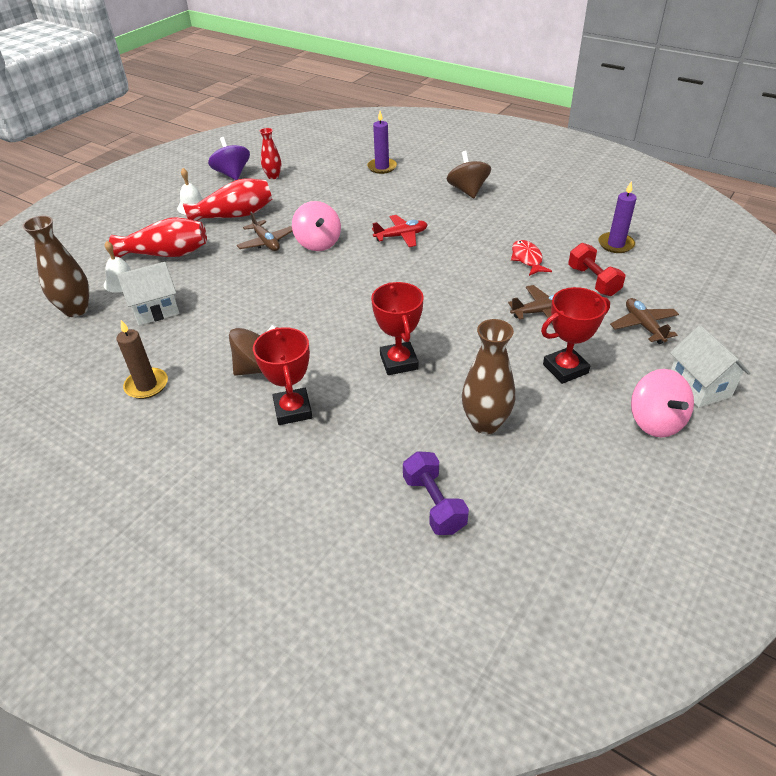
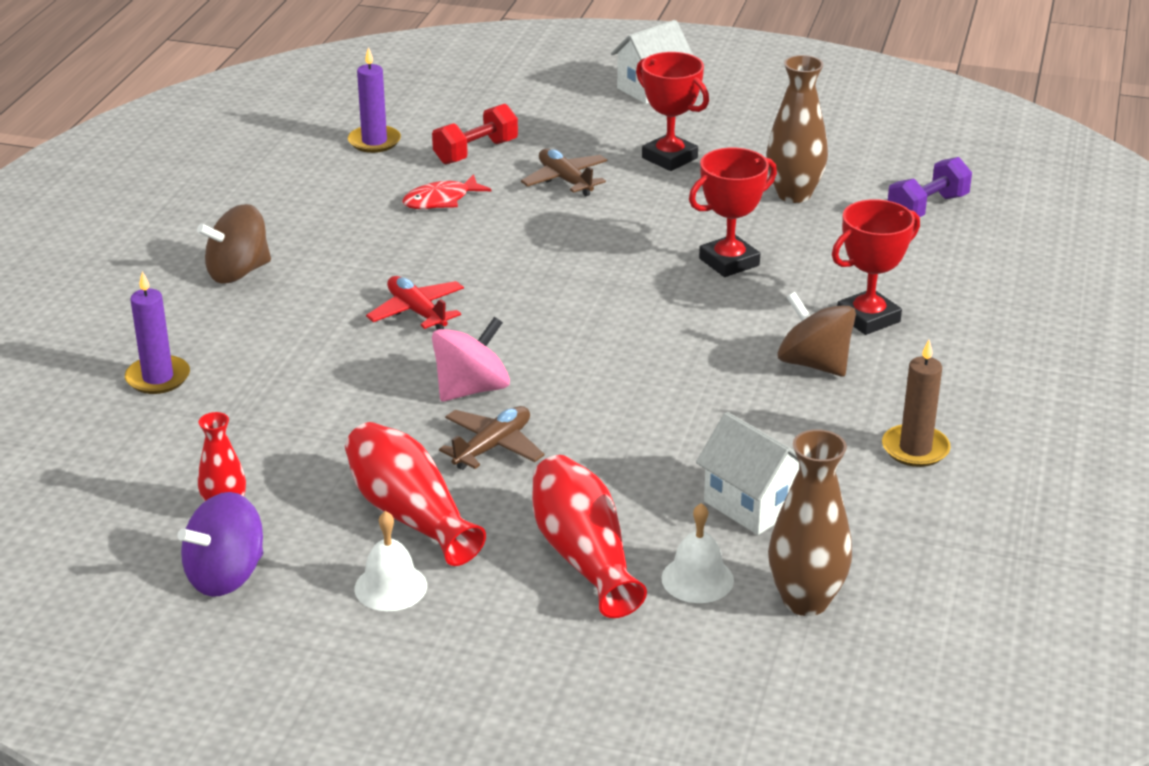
camera: 110 degrees left, 10 degrees down
(643, 326) = (558, 118): brown plane -> none
(655, 421) = (721, 108): pink spinning top -> none

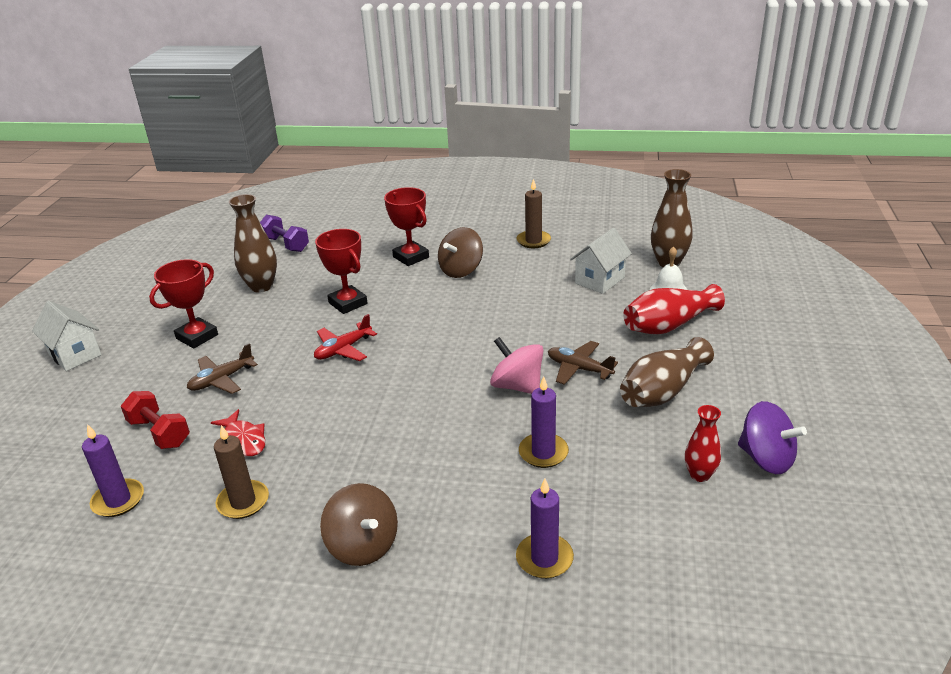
camera: 95 degrees left, 0 degrees up
(325, 395) = (543, 453): none -> purple candle
(338, 205) = (243, 502): none -> brown candle
(390, 587) = (734, 387): white bell -> none
(410, 514) = (662, 391): red vase -> brown vase
(417, 312) = (421, 426): red plane -> red plane (343, 349)

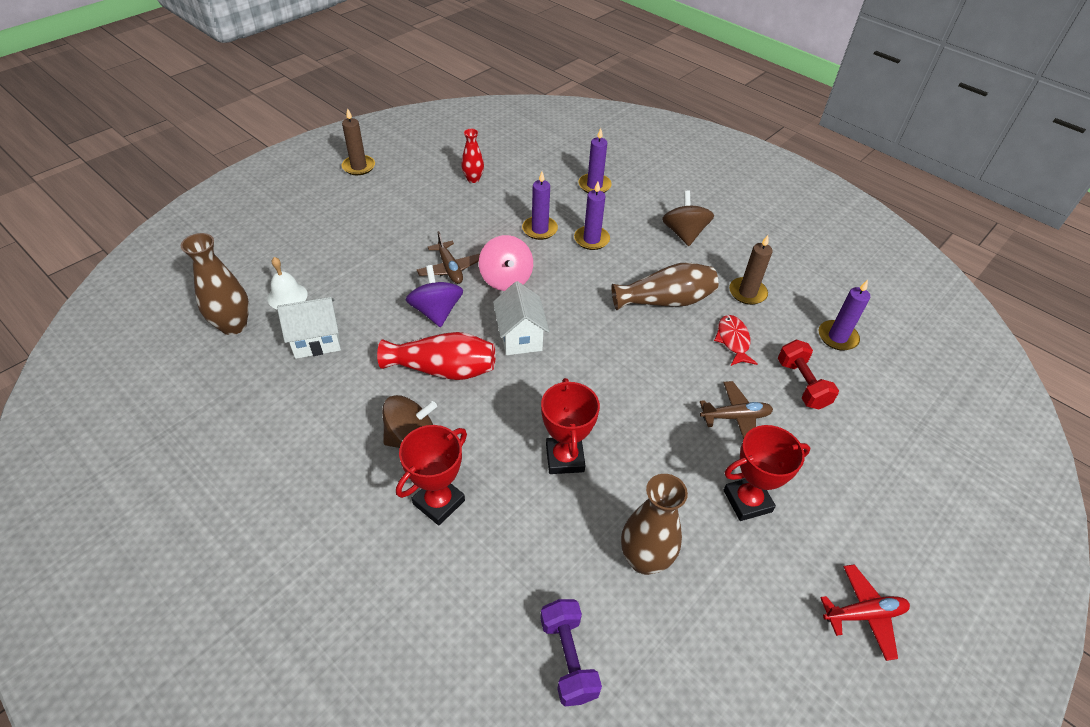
camera: 150 degrees left, 15 degrees up
(75, 354) = (894, 554): white house -> white house (520, 337)
(343, 349) = (608, 392): red plane -> red plane (863, 614)
(411, 257) = (439, 502): red trophy -> red trophy turned 45 degrees clockwise
(473, 472) = (591, 239): none -> purple candle
(533, 241) = (290, 440): brown candle -> brown candle (359, 167)
(662, 391) = (422, 226): brown vase -> brown vase (665, 301)
(669, 325) = (341, 267): red vase -> red vase (443, 369)
(766, 459) = (429, 169): purple spinning top -> purple spinning top (436, 311)

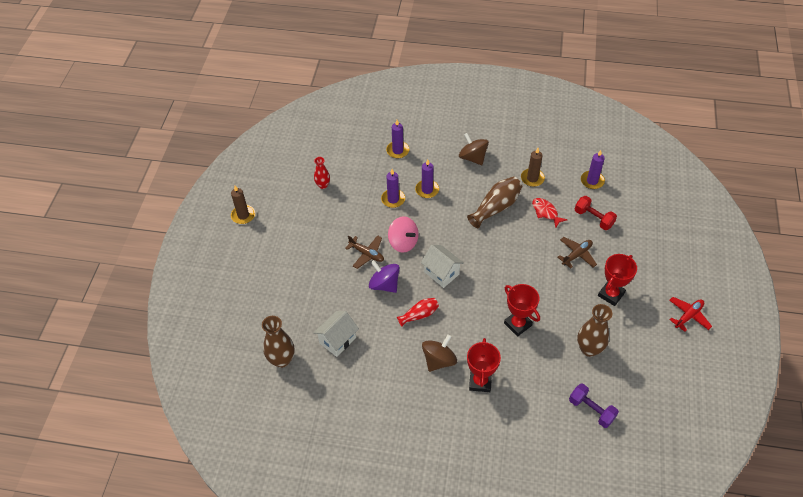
camera: 30 degrees left, 5 degrees up
(287, 296) = (293, 325): white bell -> none
(443, 369) = (419, 315): red vase -> red vase, size x0.61

